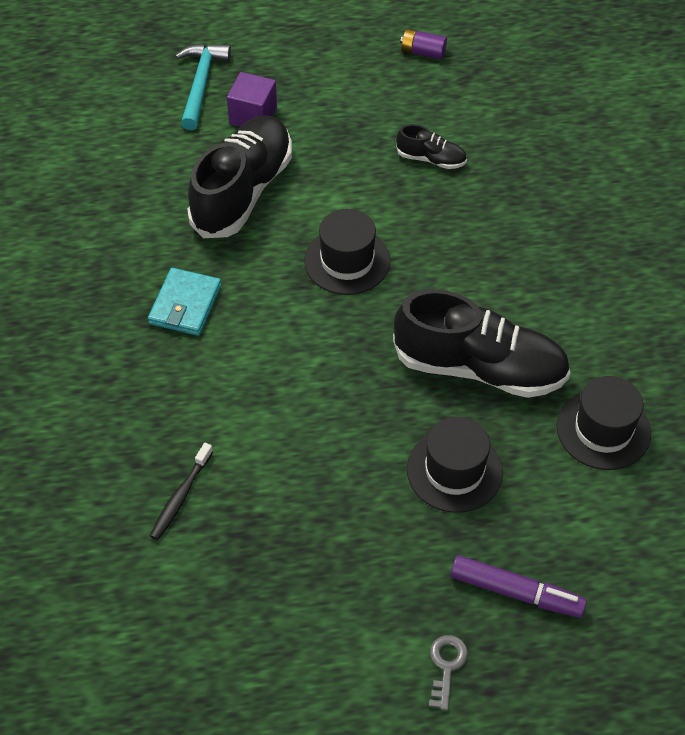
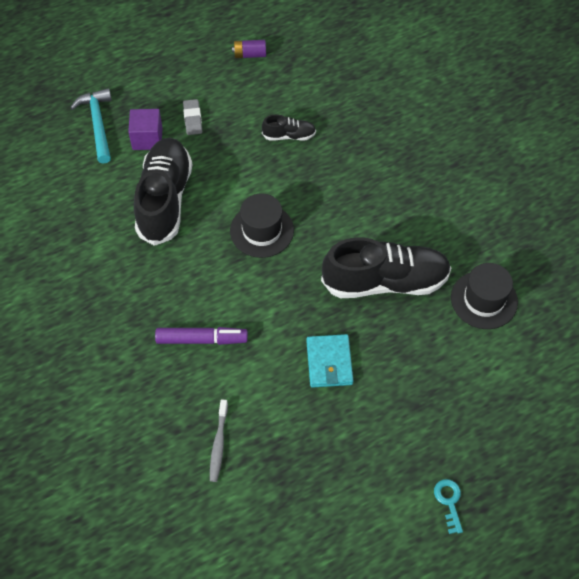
camera: 20 degrees left, 5 degrees up
(180, 496) = (218, 444): black toothbrush -> grey toothbrush
(185, 305) = (160, 299): turquoise wallet -> turquoise wallet (329, 362)
(318, 108) = (192, 119): none -> grey eraser
(446, 666) = (449, 502): grey key -> turquoise key
(454, 470) = (398, 361): black hat -> none
(515, 592) = (472, 434): purple marker -> purple marker (201, 339)

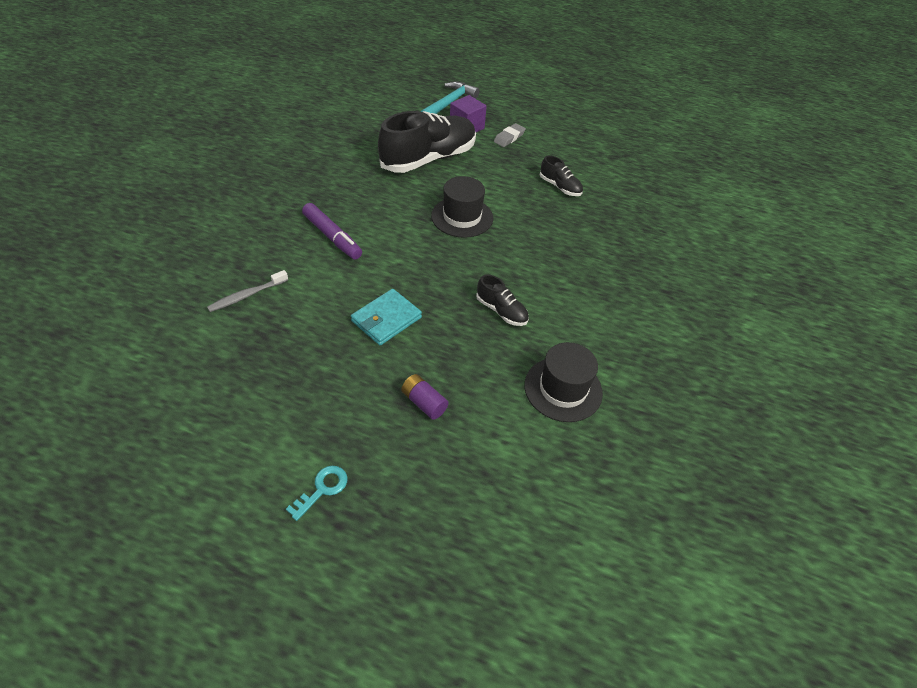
camera: 45 degrees right, 10 degrees down
(249, 54) = (597, 134): purple battery -> purple battery (424, 403)
(385, 281) = (501, 311): black shoe -> black shoe, size x0.46

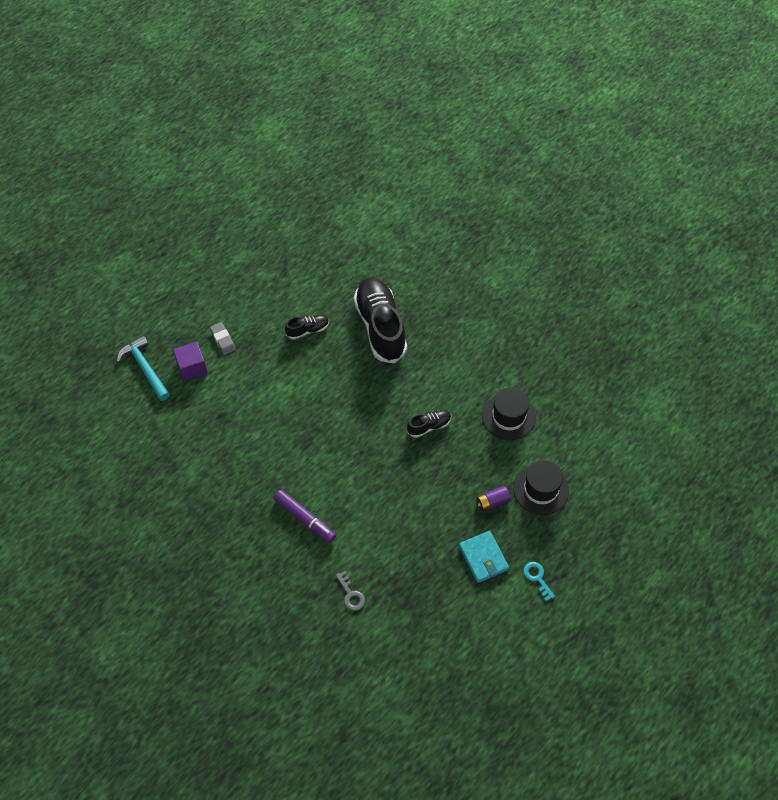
camera: 65 degrees left, 10 degrees up
(247, 295) = (351, 594): grey toothbrush -> grey key
(332, 237) = (304, 518): purple marker -> purple marker turned 60 degrees clockwise
(386, 319) = (410, 504): turquoise wallet -> turquoise wallet (483, 558)
(428, 159) = (228, 415): black shoe -> black shoe (380, 327)
(462, 217) = (317, 416): black hat -> black hat (541, 489)

